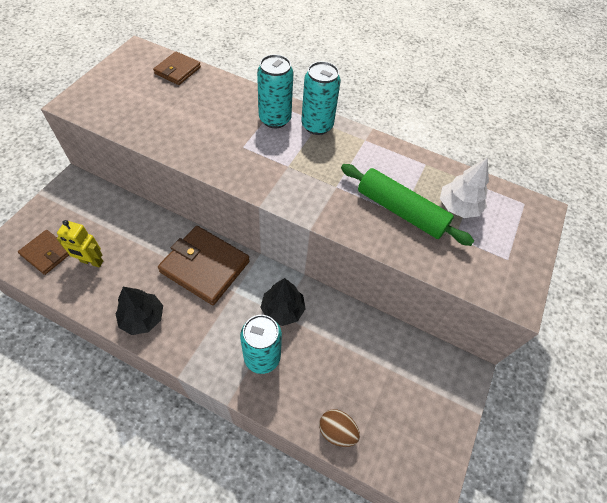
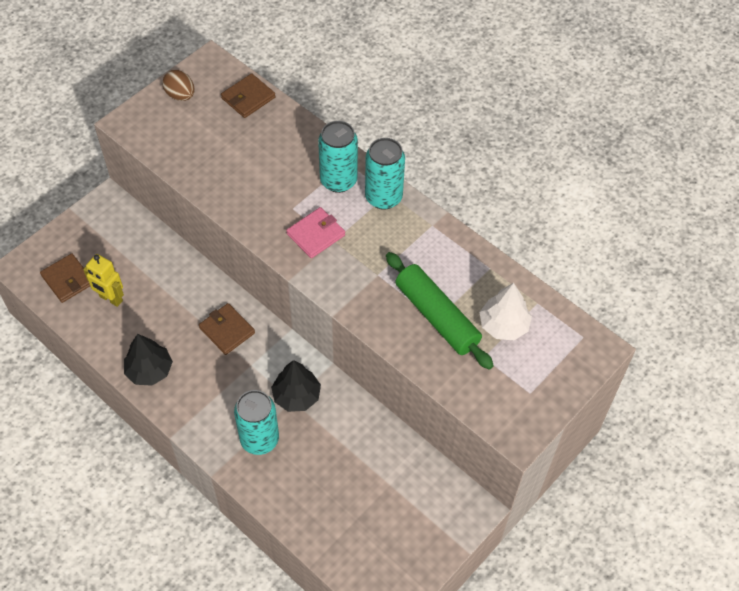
camera: 20 degrees right, 0 degrees up
(205, 267) = (227, 330): brown wallet -> brown wallet, size x0.56
(270, 164) = (316, 234): none -> pink wallet
(337, 431) = (312, 528): brown egg -> brown egg (180, 95)

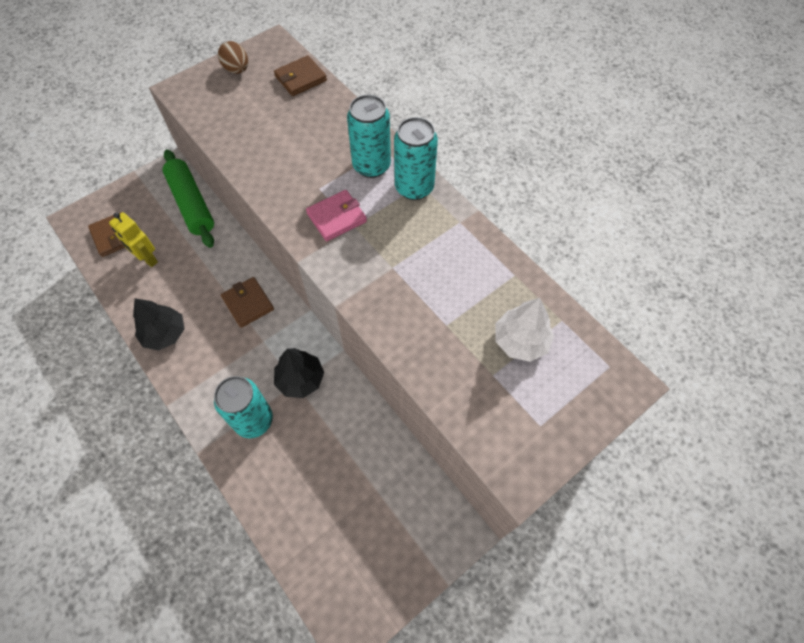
camera: 10 degrees right, 5 degrees up
(437, 316) = (448, 321): green rolling pin -> green rolling pin (192, 204)

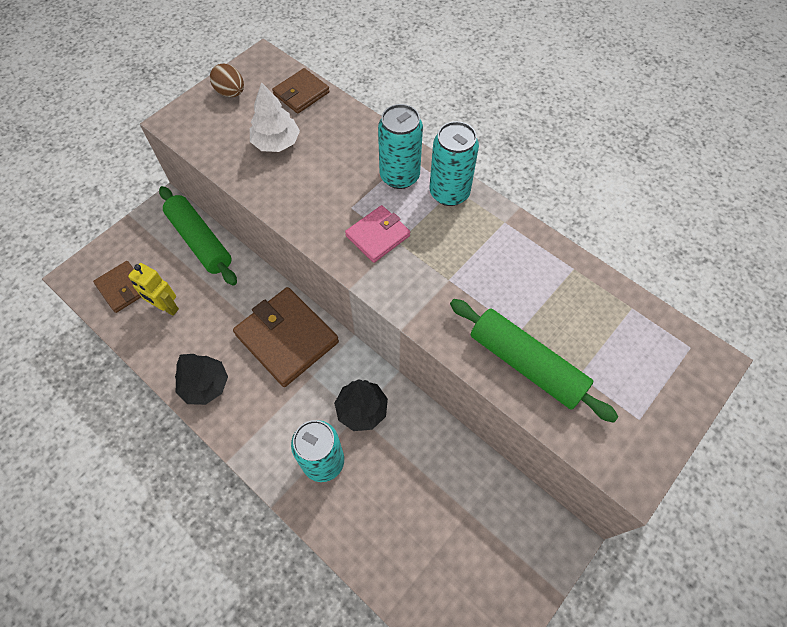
camera: 10 degrees left, 0 degrees up
(248, 303) = (287, 338): brown wallet -> brown wallet, size x1.77
(445, 356) = (526, 364): none -> green rolling pin
(520, 341) = (597, 335): white tree -> white tree (276, 143)

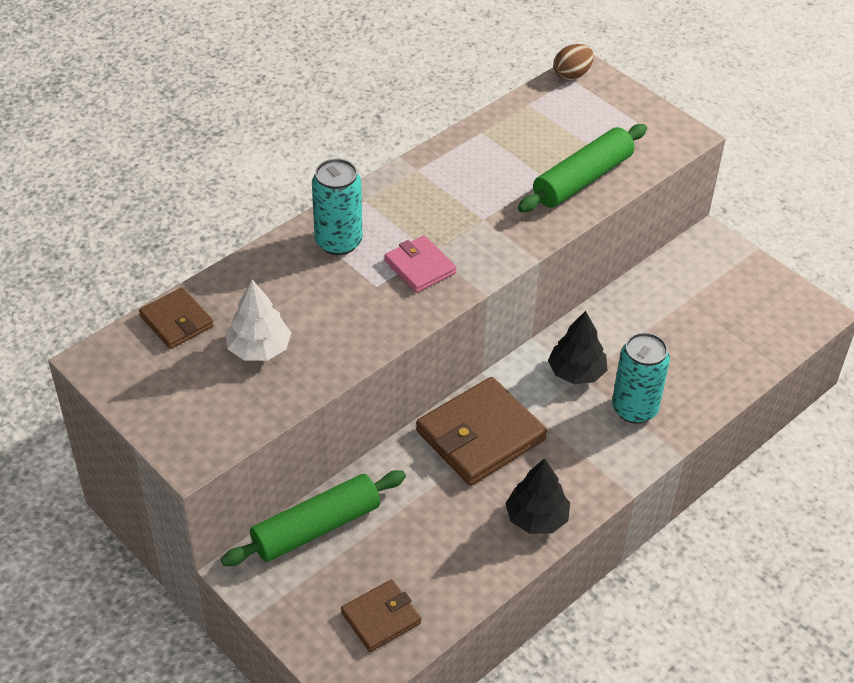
camera: 85 degrees left, 15 degrees down
(166, 307) = (419, 564): yellow robot -> none
(231, 93) = (153, 394): brown egg -> brown egg (572, 75)
(449, 193) = (371, 205): turquoise can -> none

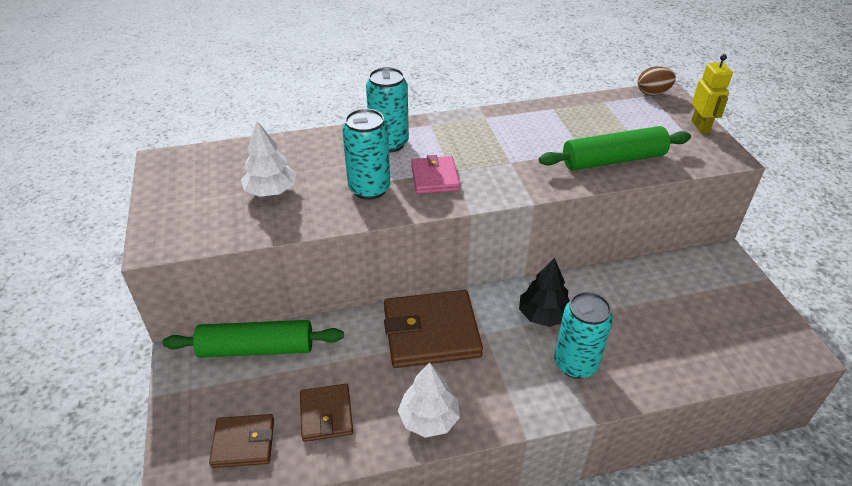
camera: 30 degrees right, 5 degrees down
(177, 321) = (235, 155): brown wallet -> brown wallet (326, 414)
(362, 306) = (369, 189): none -> turquoise can
(536, 518) = (429, 419): black tree -> white tree
(642, 106) = (700, 127): none -> yellow robot

